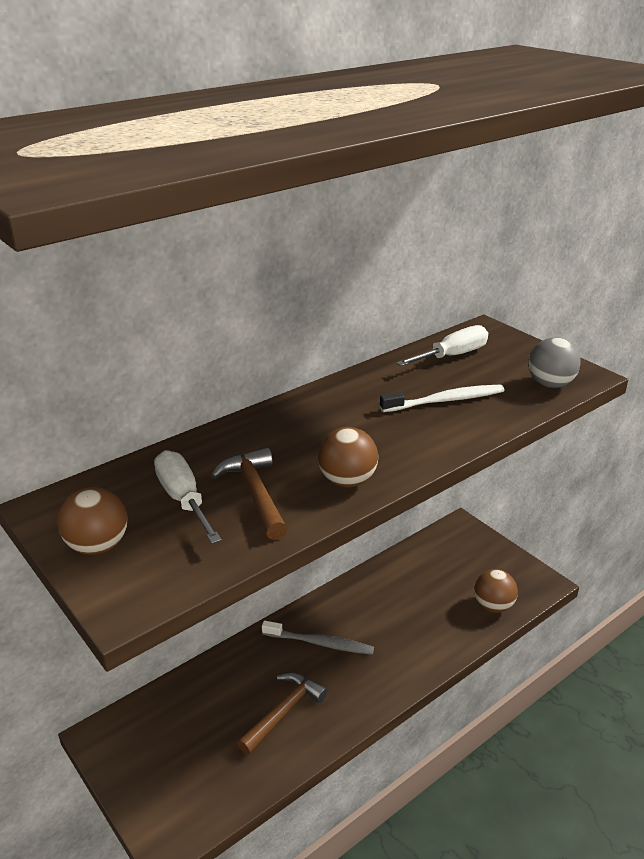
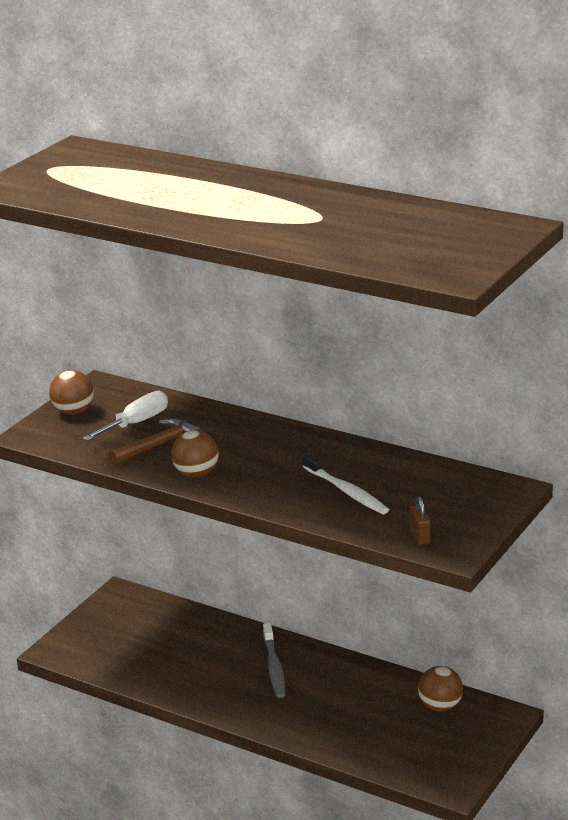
camera: 70 degrees right, 5 degrees down
(283, 712) = (188, 668): brown hammer -> none
(452, 356) = (436, 481): white screwdriver -> none
(493, 606) = (392, 758): brown ball -> brown ball (440, 706)
(550, 384) = (420, 536): grey ball -> brown padlock

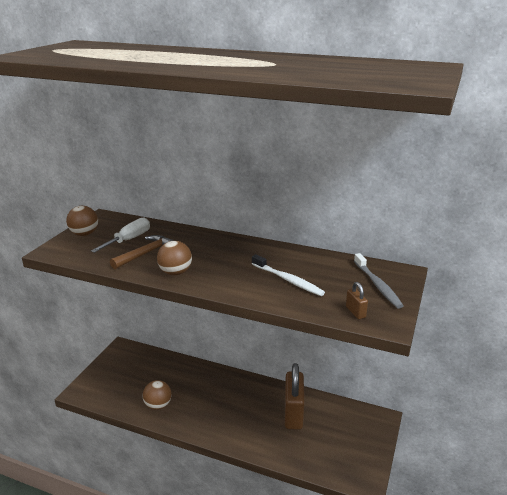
camera: 10 degrees left, 0 degrees up
(274, 667) = (225, 393): grey toothbrush -> grey toothbrush (377, 285)
(372, 700) = (293, 413): none -> brown padlock
(440, 706) = (337, 415): brown ball -> brown ball (158, 405)

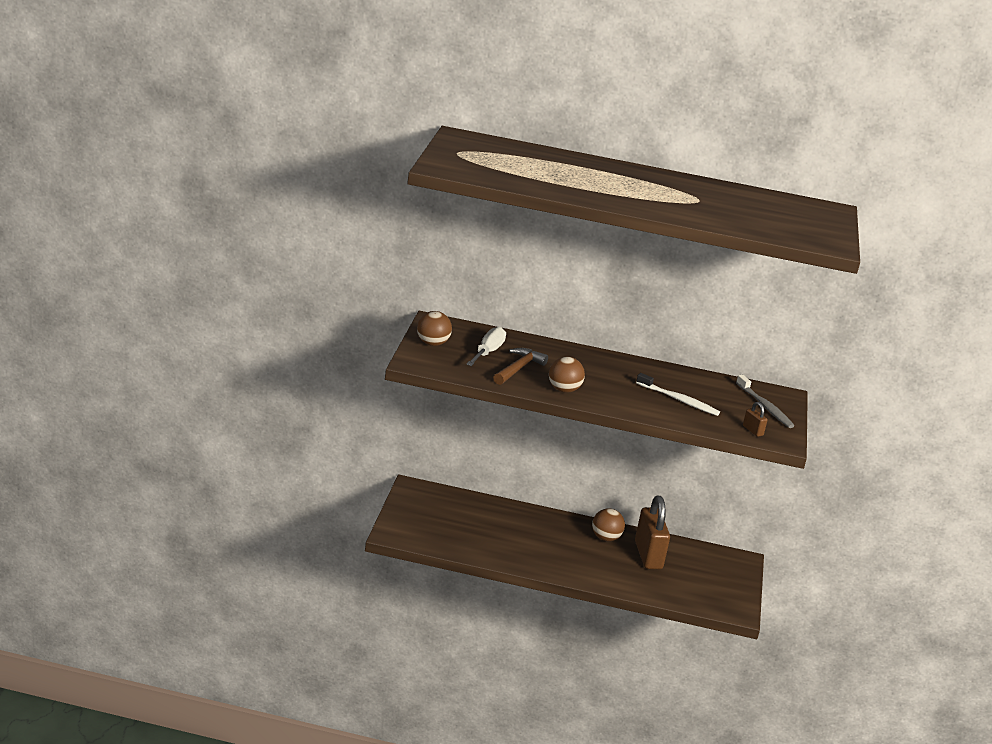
camera: 15 degrees left, 0 degrees up
(158, 405) = (493, 547): brown ball -> brown ball (605, 538)

